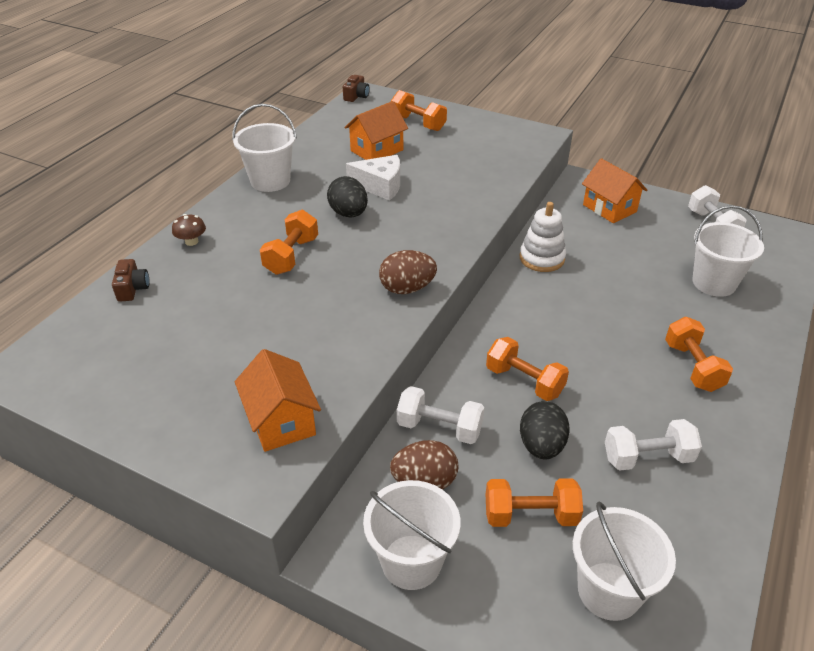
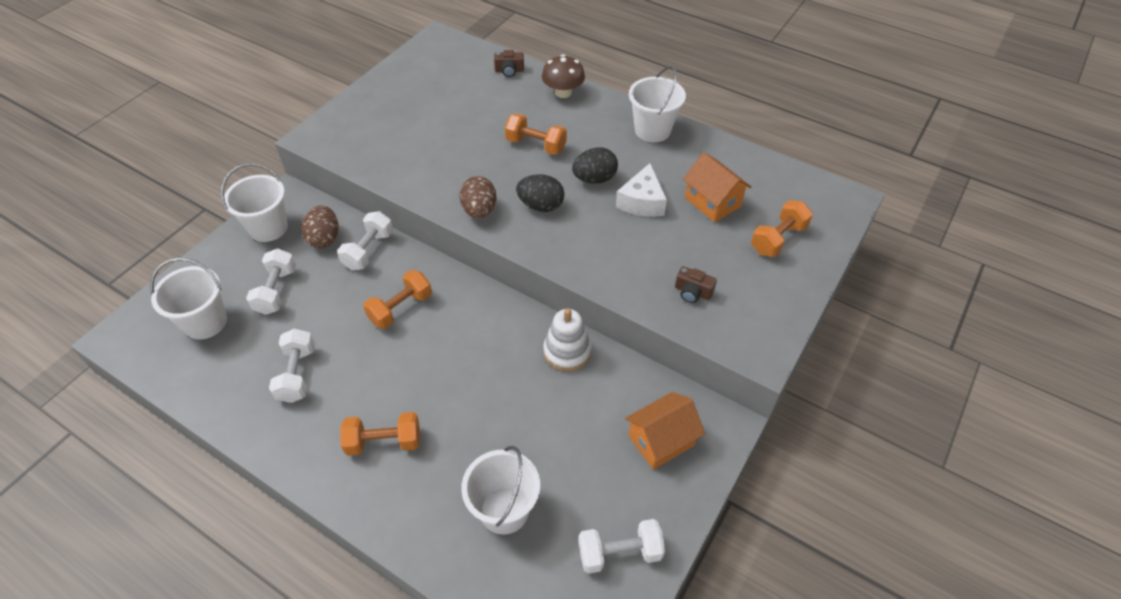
camera: 95 degrees right, 10 degrees up
(191, 241) = (563, 92): brown mushroom -> brown mushroom, size x1.65
(281, 421) = (359, 144): orange house -> none
(356, 96) = (839, 190): brown camera -> brown camera (692, 292)
(530, 515) = (276, 291): orange dumbbell -> white dumbbell
(541, 446) = (332, 308): black egg -> black egg (541, 206)

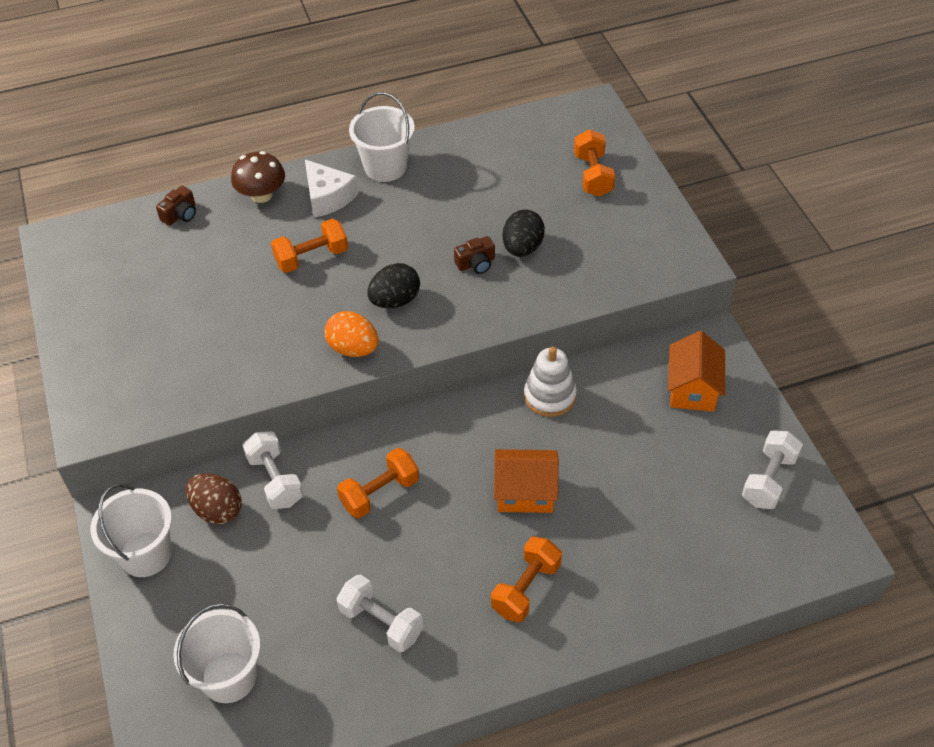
camera: 50 degrees left, 0 degrees up
(276, 291) = (249, 589): white dumbbell -> none
(400, 308) = (380, 493): orange dumbbell -> orange dumbbell turned 60 degrees clockwise
(479, 211) = (353, 348): brown egg -> orange egg
(504, 510) = (670, 535): white bucket -> none
(594, 179) = (402, 243): black egg -> black egg (522, 248)
(642, 202) = (464, 230): white cheese -> white cheese (328, 197)
(692, 292) = (595, 263): brown camera -> brown camera (476, 263)
(712, 202) = (512, 186): orange house -> orange house (525, 492)

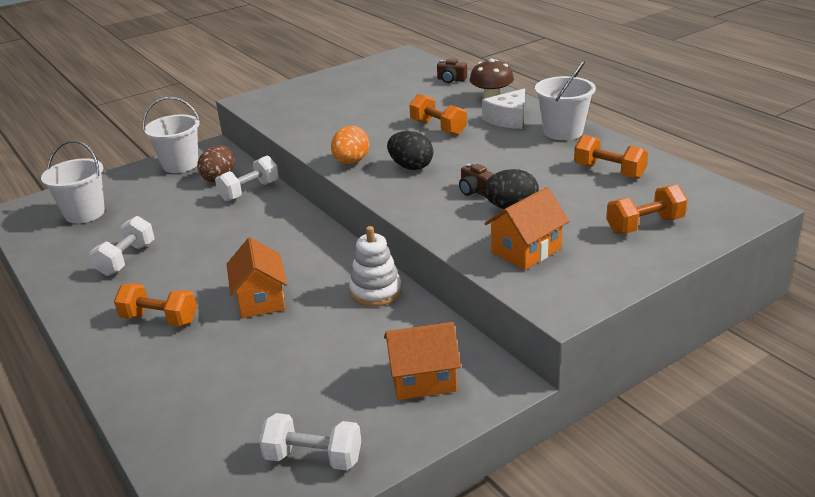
camera: 75 degrees right, 20 degrees down
(380, 493) = (246, 233): orange dumbbell -> orange dumbbell (609, 171)
(601, 259) = (526, 250): none -> orange house

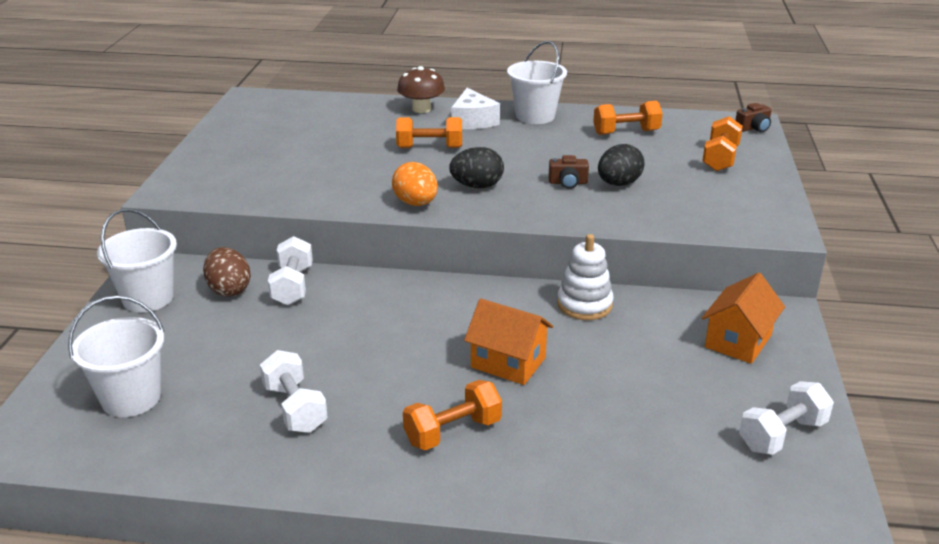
camera: 50 degrees left, 0 degrees up
(451, 80) = (350, 105): brown camera -> brown camera (753, 128)
(526, 250) = (690, 207): orange house -> none

